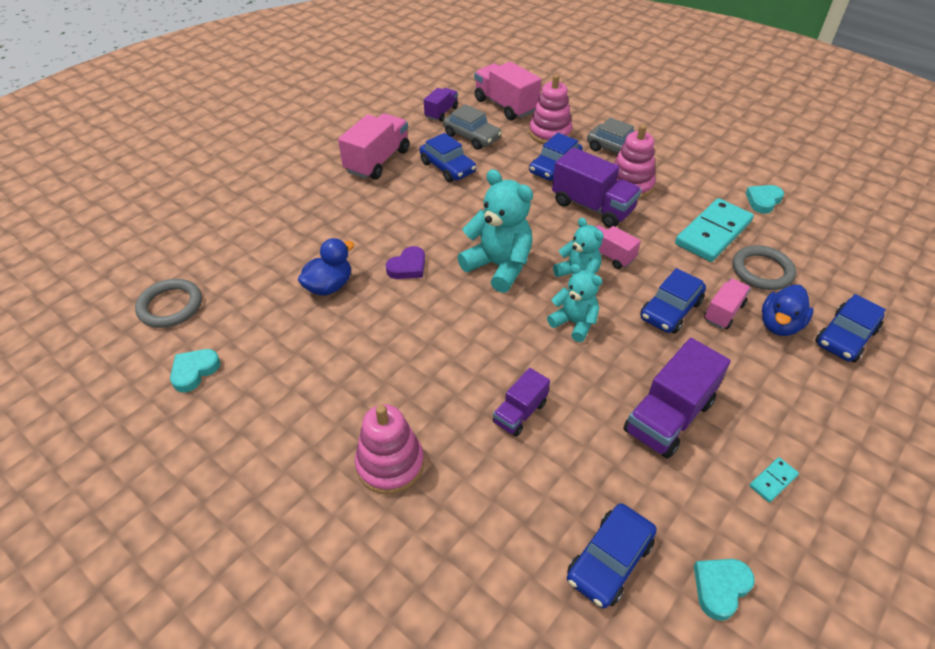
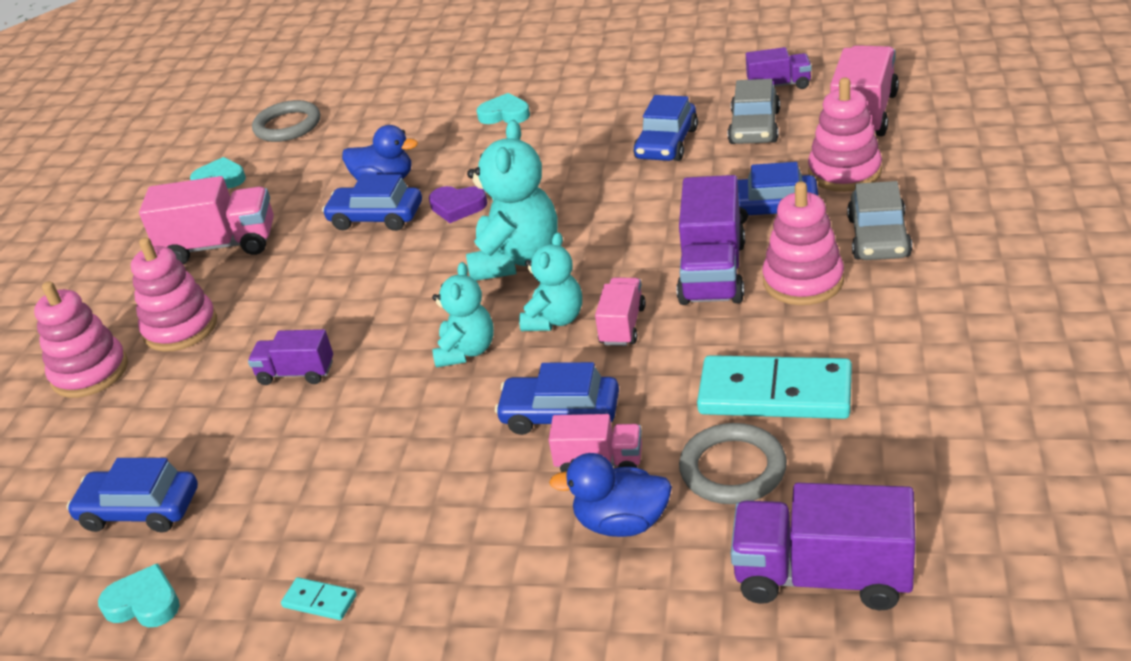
camera: 65 degrees right, 10 degrees down
(377, 161) = (622, 100): pink truck -> pink truck (220, 245)
(390, 548) = (90, 372): none -> pink stacking toy
(668, 417) = (366, 480): purple truck -> purple truck (823, 576)
(763, 201) = (925, 414): turquoise heart -> turquoise heart (505, 114)
(845, 337) = (656, 600): blue car -> blue car (376, 217)

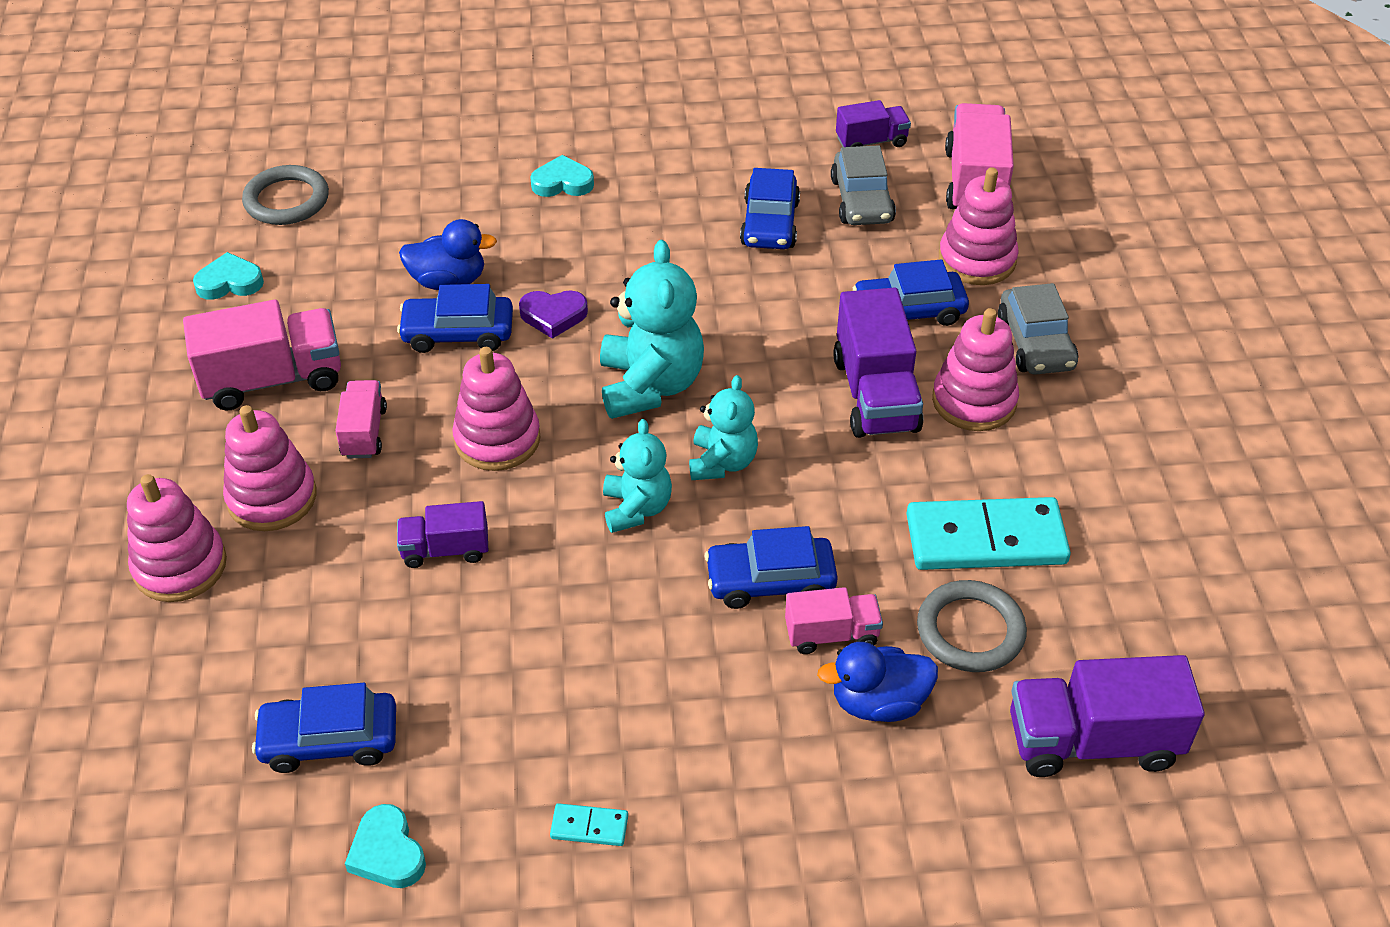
camera: 20 degrees left, 10 degrees up
(144, 603) = (387, 852): turquoise heart -> turquoise heart turned 120 degrees counterclockwise
(374, 294) = (497, 439): none -> pink stacking toy
(622, 326) = (799, 466): pink truck -> pink truck (364, 432)

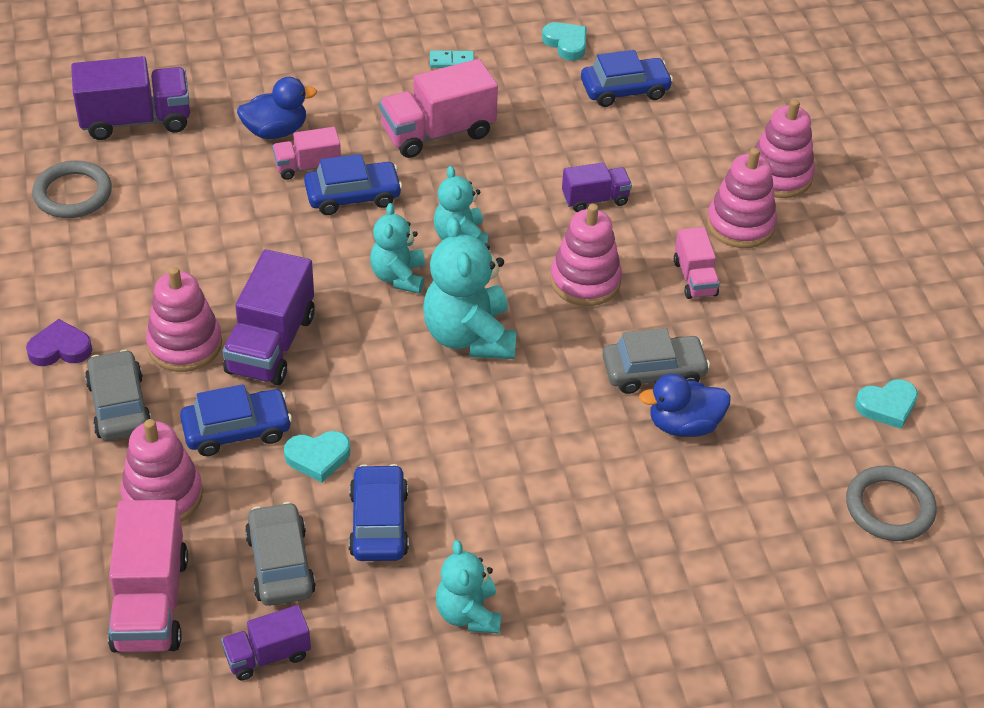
camera: 170 degrees right, 0 degrees up
(273, 379) = (793, 316): pink truck -> pink truck (438, 133)
(458, 333) = (653, 372): blue car -> grey car
(553, 316) = (573, 396): purple heart -> purple heart (60, 348)
(562, 182) = (610, 558): turquoise heart -> turquoise heart (318, 458)
(698, 155) = (468, 613): none -> turquoise teddy bear
(876, 394) = (271, 344): purple truck -> purple truck turned 150 degrees counterclockwise
(970, 630) = (209, 175): grey ring -> grey ring (73, 194)
(985, 539) = (189, 235): turquoise domino -> none

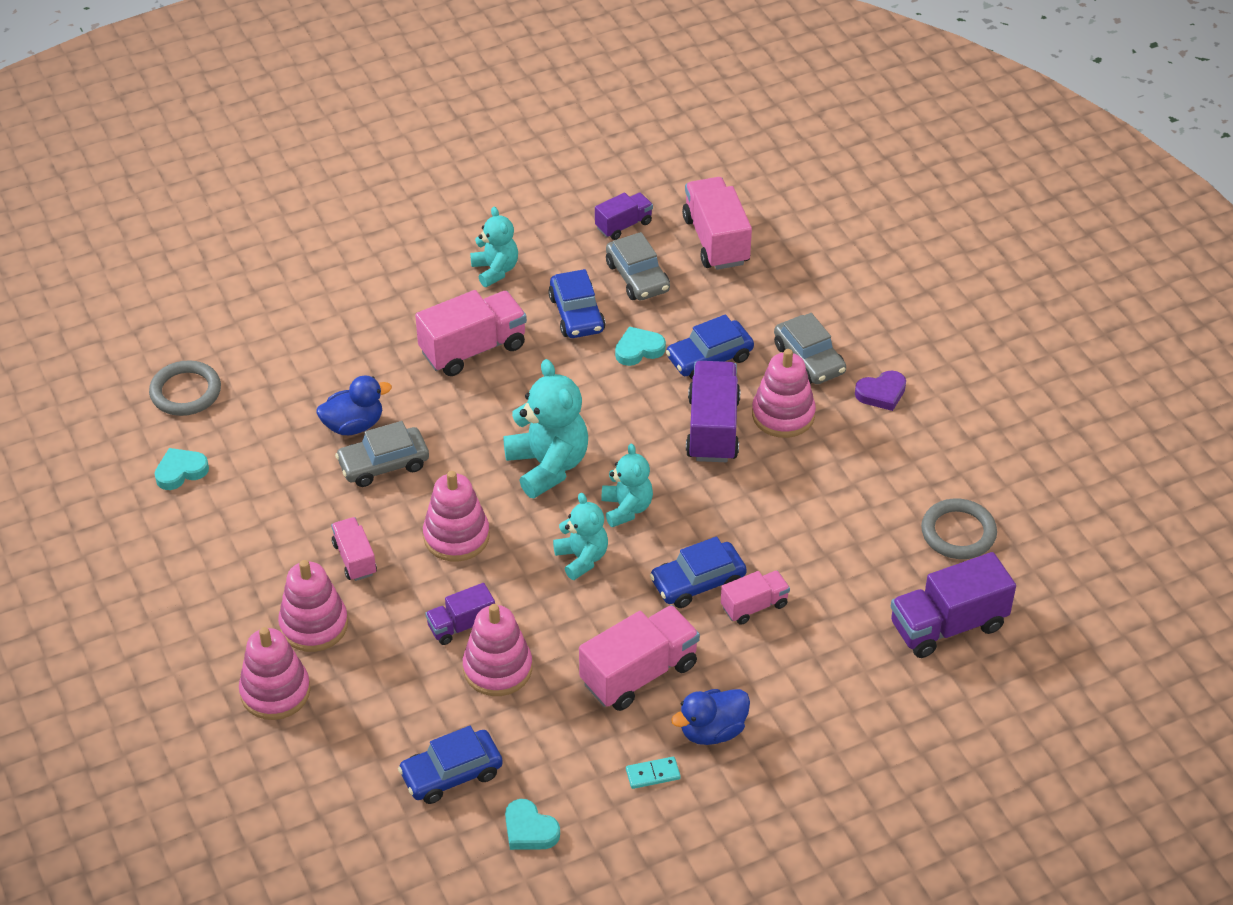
camera: 170 degrees right, 0 degrees up
(162, 496) = (742, 304): pink stacking toy -> pink stacking toy (497, 668)
(275, 131) = (803, 641): blue duck -> blue duck (712, 731)
(523, 498) = (473, 349): none -> pink truck

